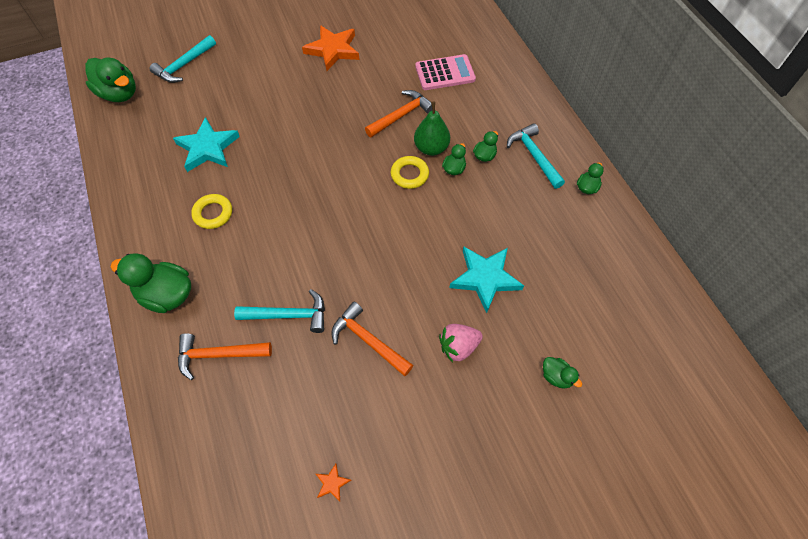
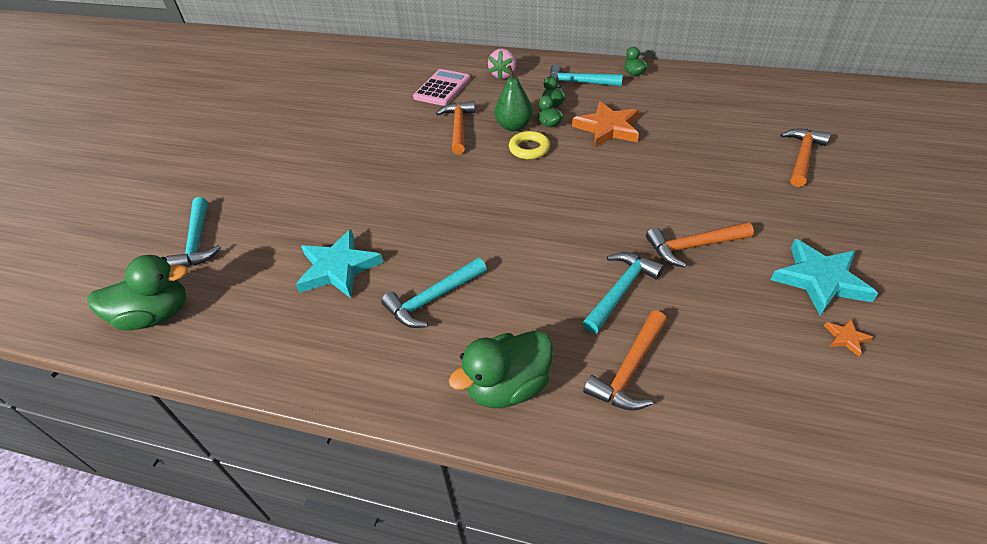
camera: 50 degrees left, 15 degrees down
(213, 213) = (433, 299): yellow ring -> turquoise hammer
(333, 50) = (330, 134): orange star -> orange star (608, 128)
(458, 347) = (738, 195): pink strawberry -> pink strawberry (503, 75)
(485, 278) = (678, 153): turquoise star -> turquoise star (820, 280)
(556, 376) = (802, 157): green duck -> orange hammer

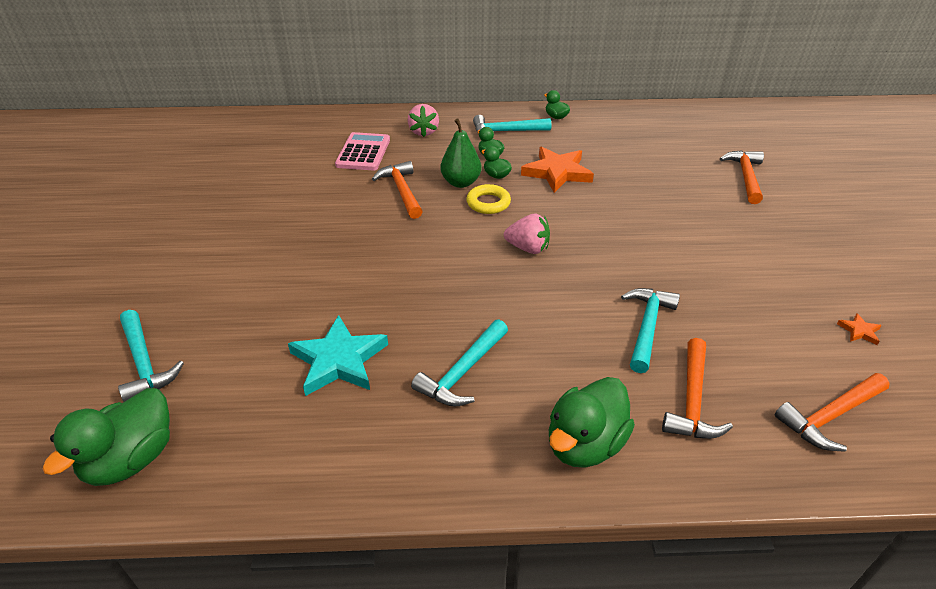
camera: 20 degrees left, 5 degrees down
(156, 315) = (131, 459): green duck -> green duck turned 150 degrees clockwise
(545, 196) = (528, 248): none -> pink strawberry
(693, 246) = (692, 273): orange hammer -> orange hammer (830, 416)
(820, 280) = (814, 284): turquoise star -> none

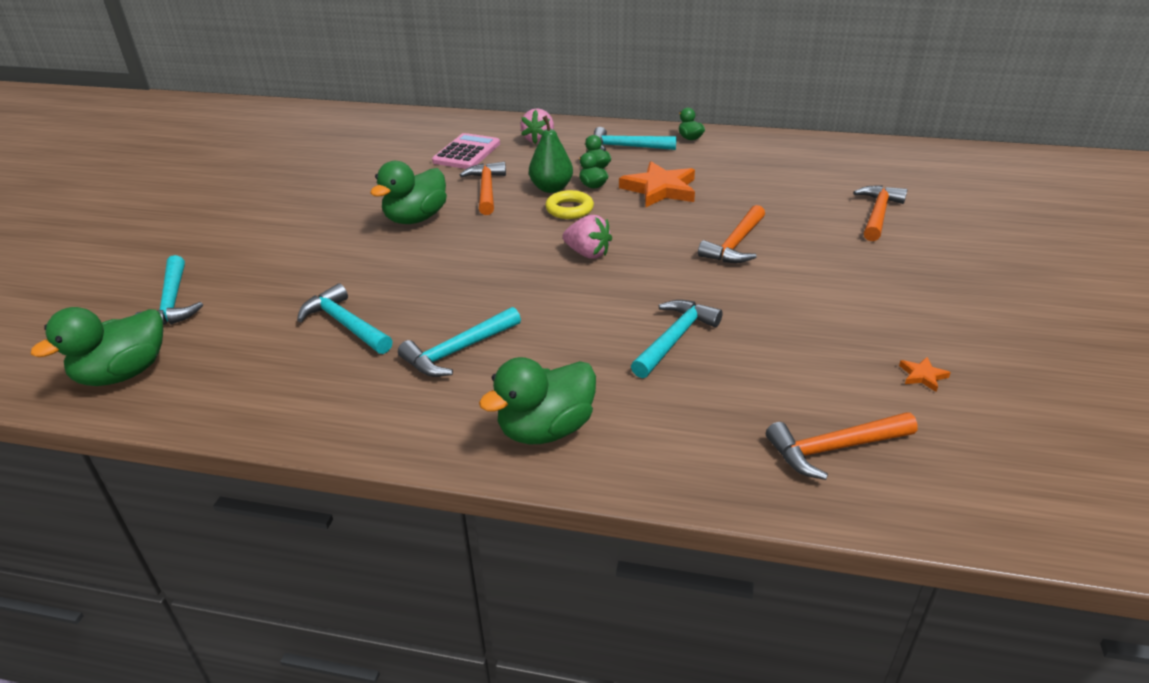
camera: 15 degrees right, 5 degrees down
(339, 360) = (345, 324): turquoise star -> turquoise hammer
(350, 231) = (416, 218): none -> green duck
(692, 400) = (684, 410): orange hammer -> orange hammer (735, 244)

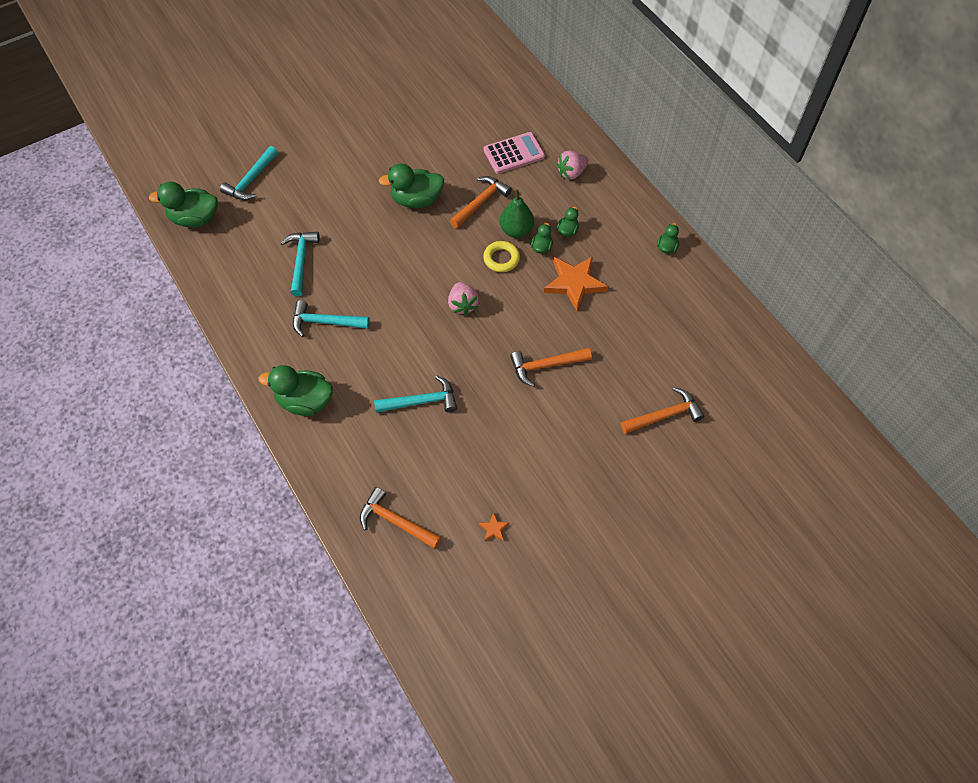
camera: 45 degrees right, 25 degrees up
(626, 147) = (613, 224): turquoise hammer -> none

